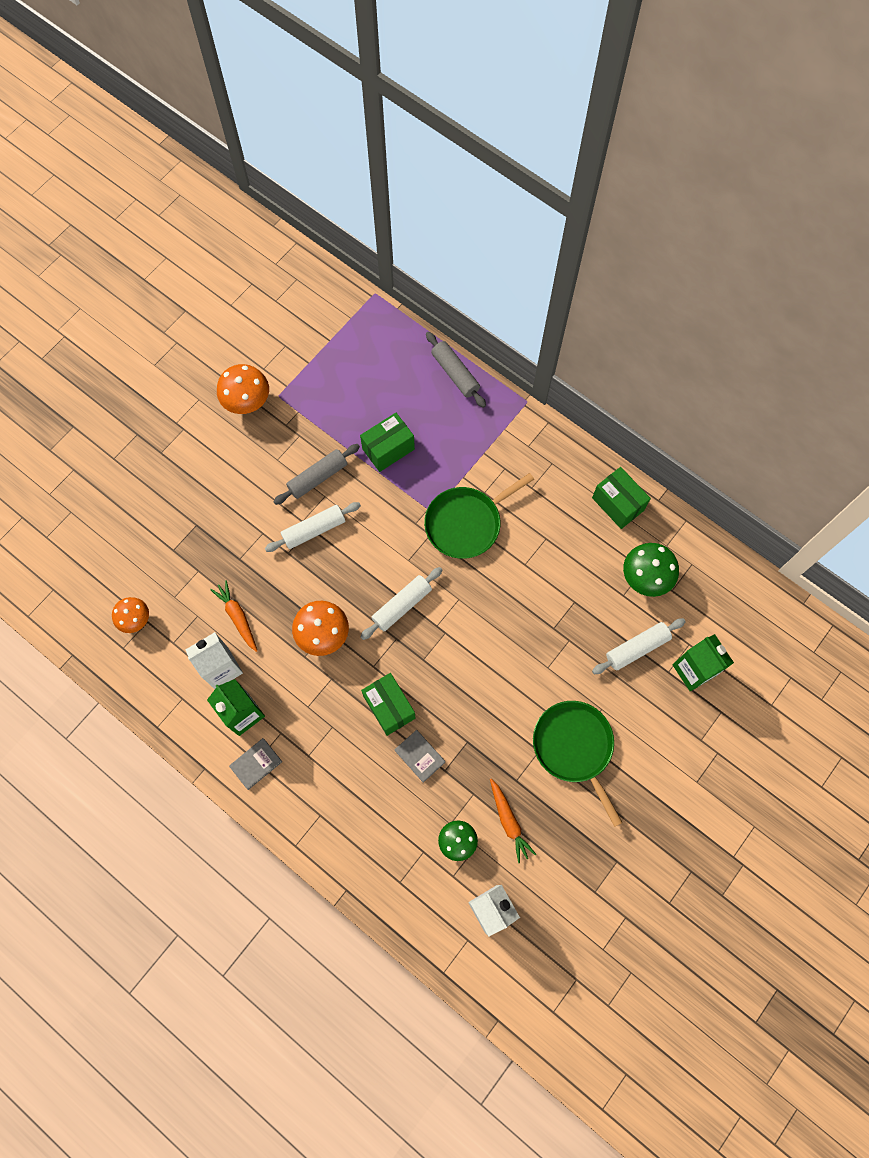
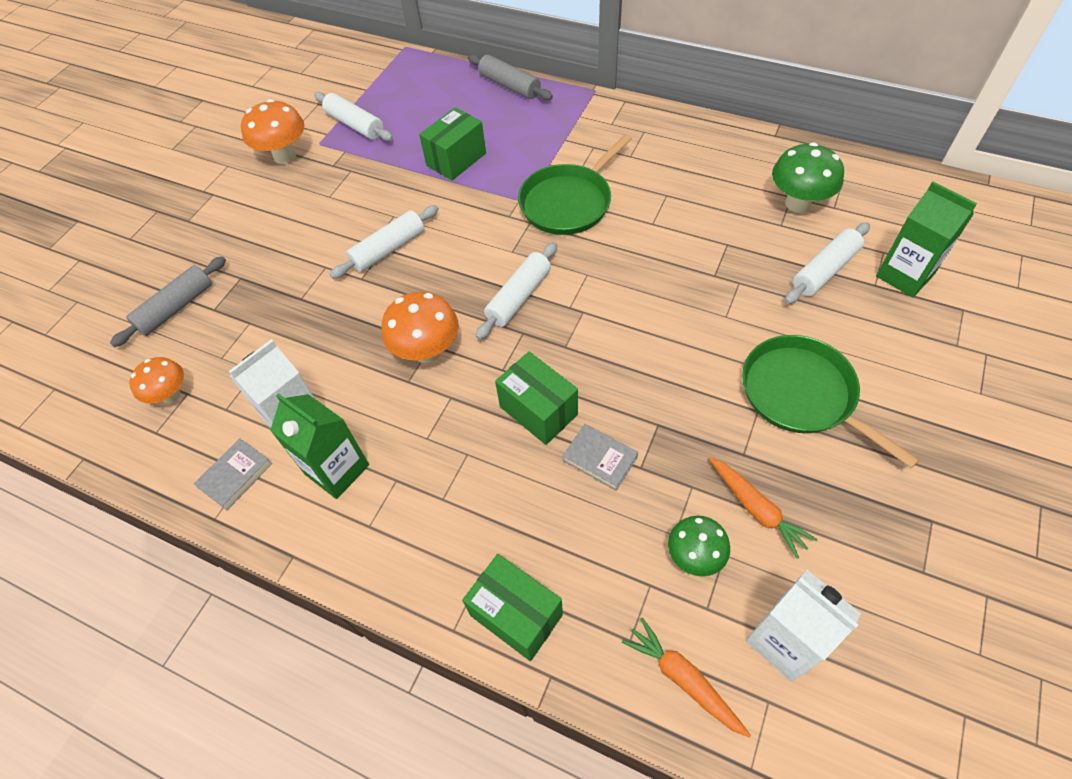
camera: 10 degrees left, 15 degrees down
(237, 617) = (309, 359): orange carrot -> orange carrot (683, 679)
(256, 764) = (369, 530): grey book -> grey book (235, 475)
(312, 382) = (355, 125): none -> white rolling pin
(318, 477) = (381, 201): grey rolling pin -> grey rolling pin (176, 308)
(617, 504) = (732, 148): green box -> green box (516, 615)

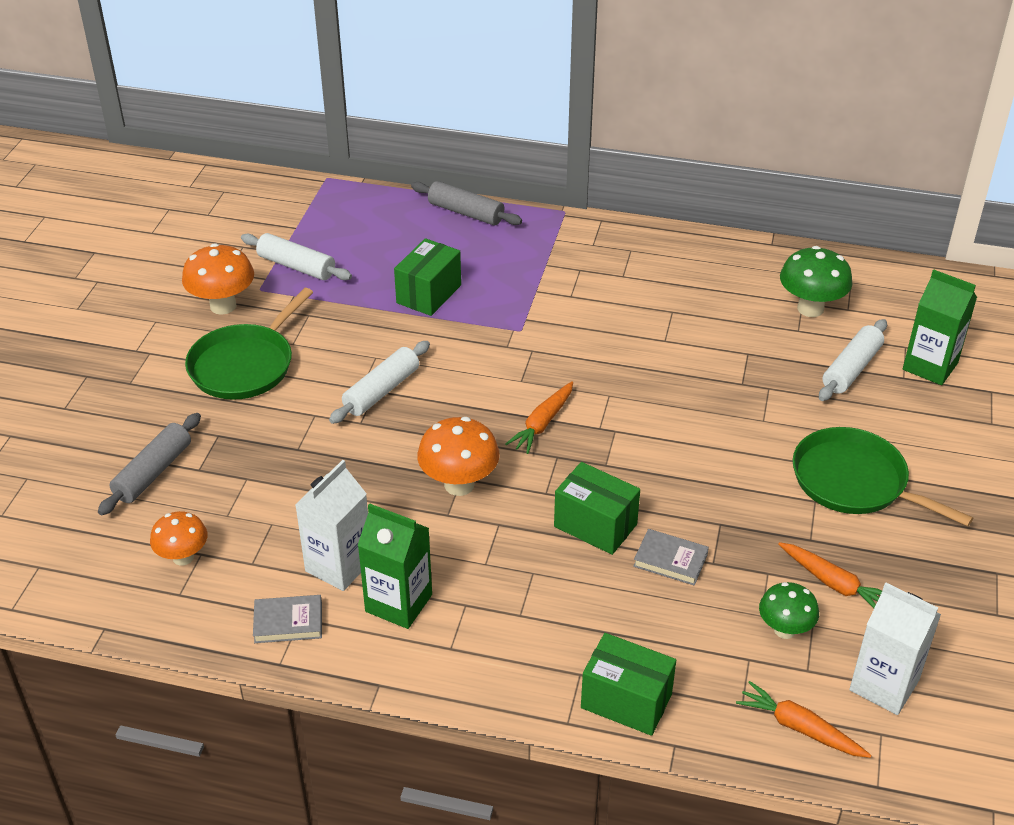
camera: 15 degrees left, 15 degrees down
(235, 475) = (288, 622): grey book -> grey book turned 60 degrees clockwise
(519, 297) = (542, 423): white rolling pin -> orange carrot
(568, 202) = (569, 327): green pan -> green pan (245, 365)

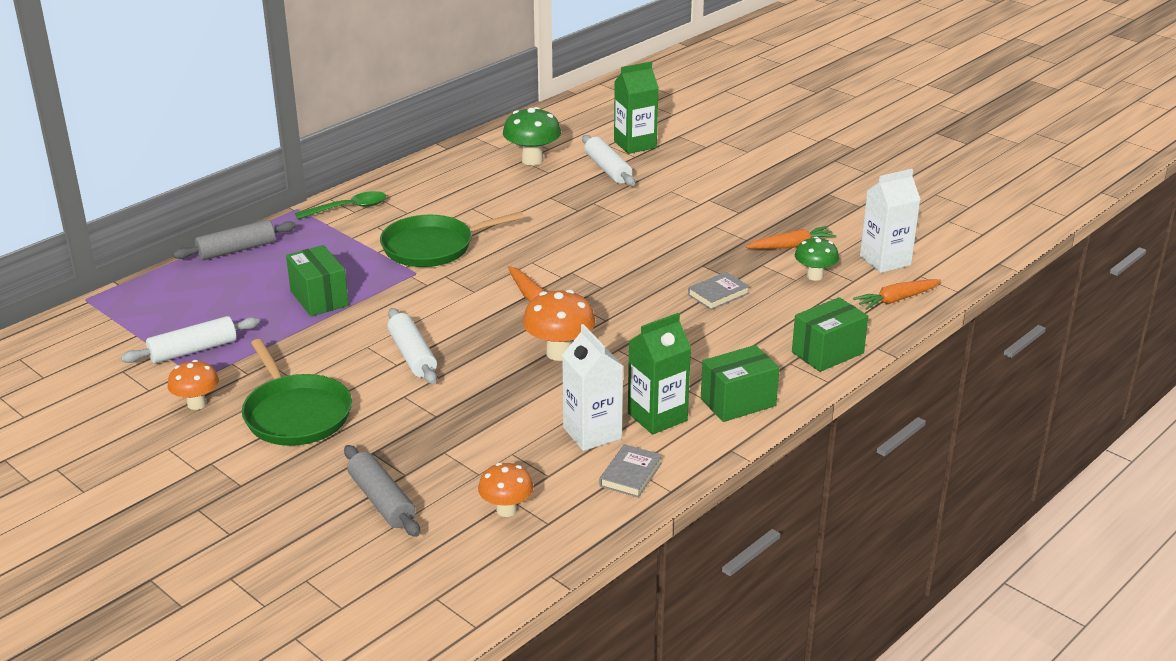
camera: 60 degrees left, 10 degrees down
(223, 306) = (197, 404): orange mushroom -> orange mushroom, size x0.66
(594, 238) = (348, 208): none -> green spoon
(595, 525) = (658, 311): green box -> green box (738, 402)
(854, 482) = (711, 207): green pan -> green pan (432, 247)

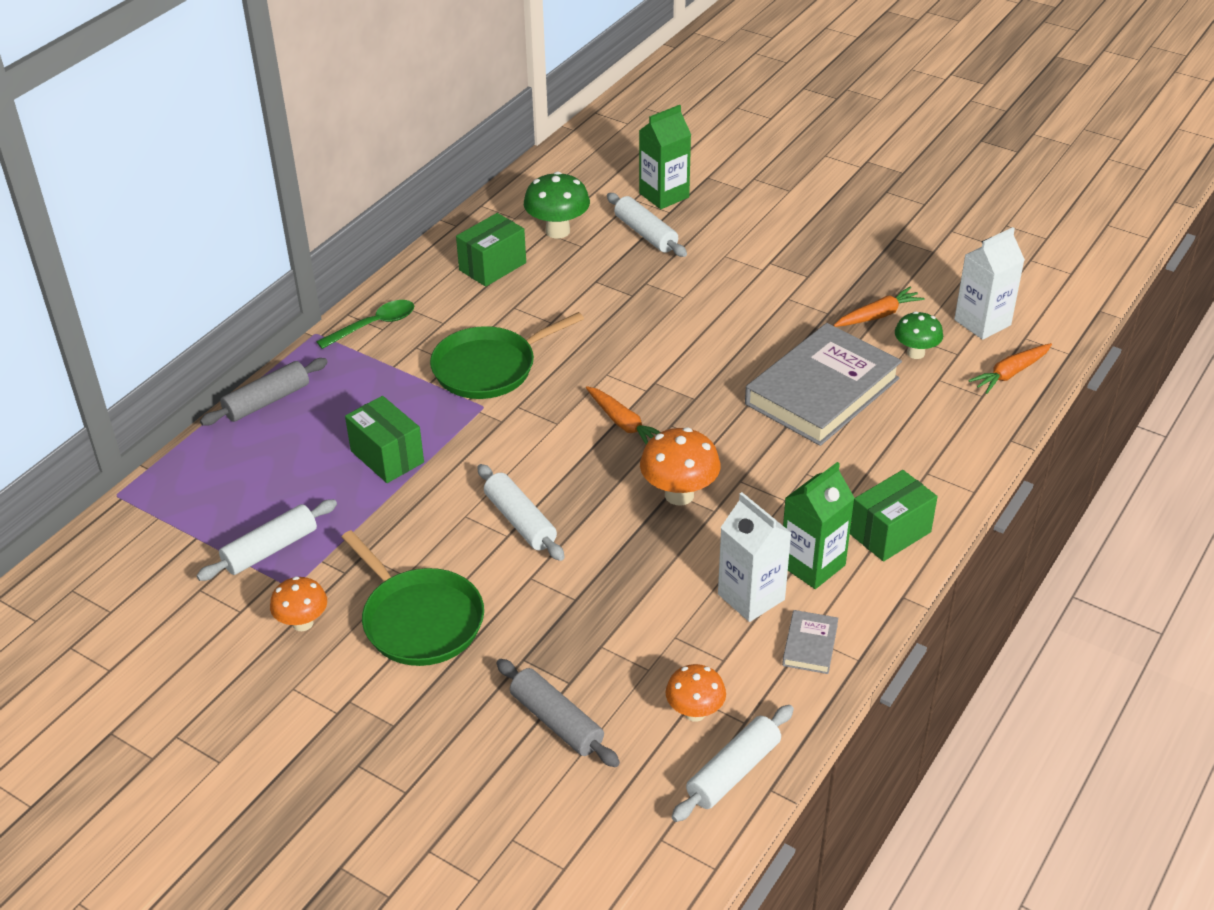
camera: 10 degrees left, 10 degrees up
(522, 557) = (733, 771): none -> white rolling pin
(718, 294) = (822, 391): grey book -> grey book, size x2.40
(827, 353) = (961, 454): green box -> green box (492, 266)

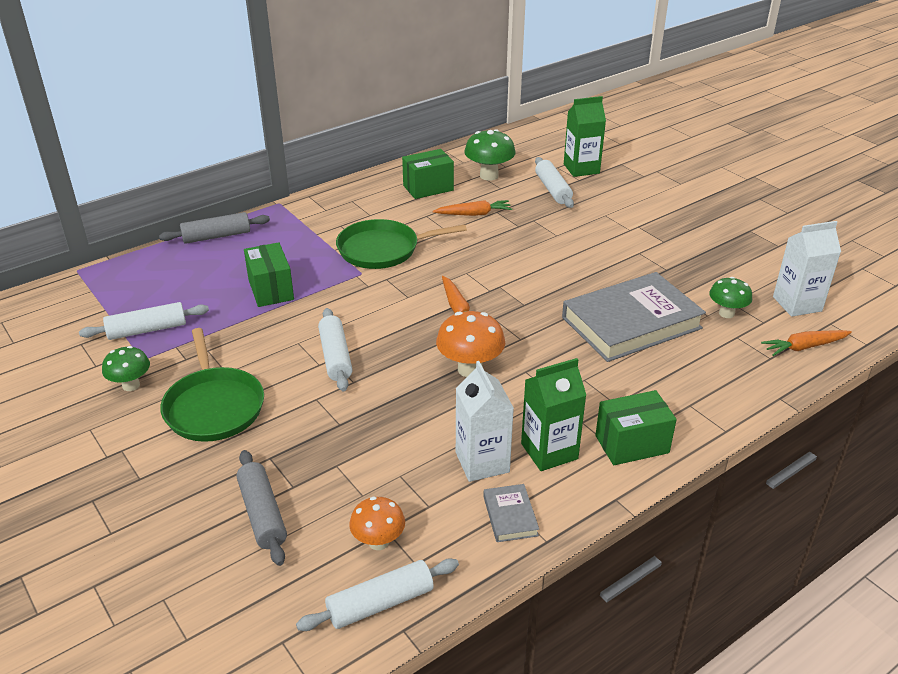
camera: 20 degrees right, 5 degrees down
(302, 623) = (131, 385): orange mushroom -> green mushroom
(373, 325) = (321, 206): green spoon -> none
(810, 645) = (510, 516): grey book -> grey book turned 45 degrees counterclockwise
(878, 315) = (708, 280): orange carrot -> orange carrot (474, 214)

